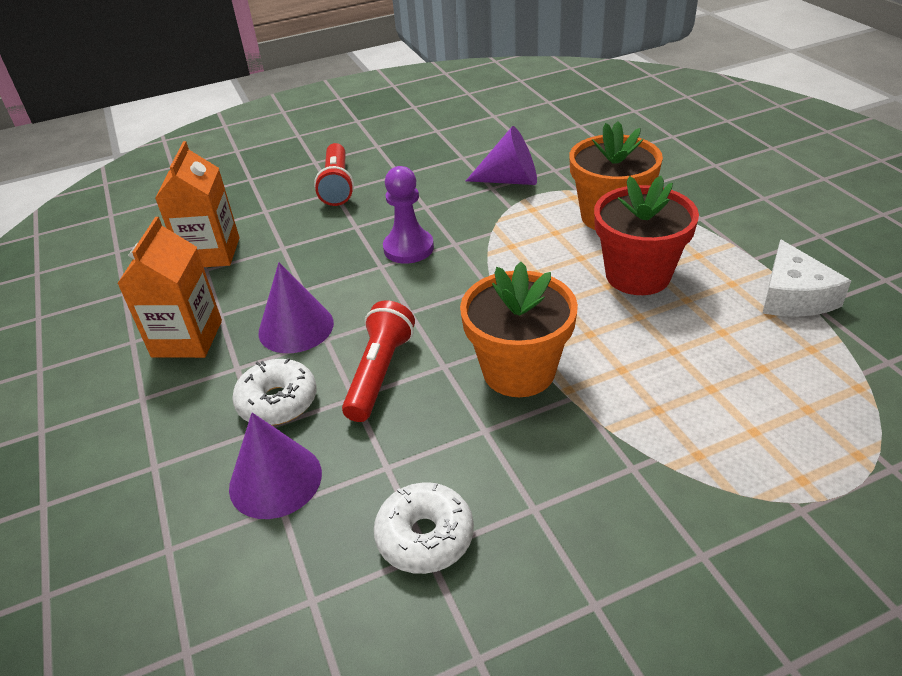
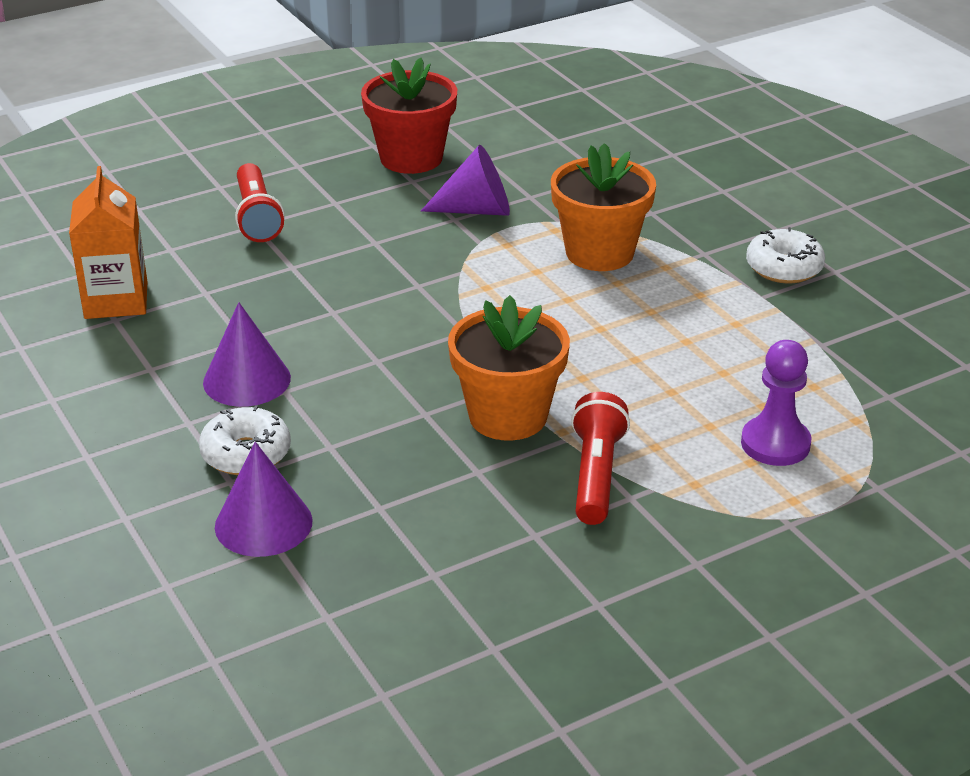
camera: 10 degrees left, 5 degrees down
(187, 339) = (119, 395): orange carton -> none
(379, 373) = (354, 423): red flashlight -> red flashlight (596, 475)
(408, 248) = (363, 291): purple pawn -> purple pawn (775, 444)
(425, 537) = (429, 562): white donut -> white donut (784, 268)
(637, 275) = (633, 317): red flower pot -> red flower pot (411, 158)
(793, 296) = (800, 335): white cheese -> none

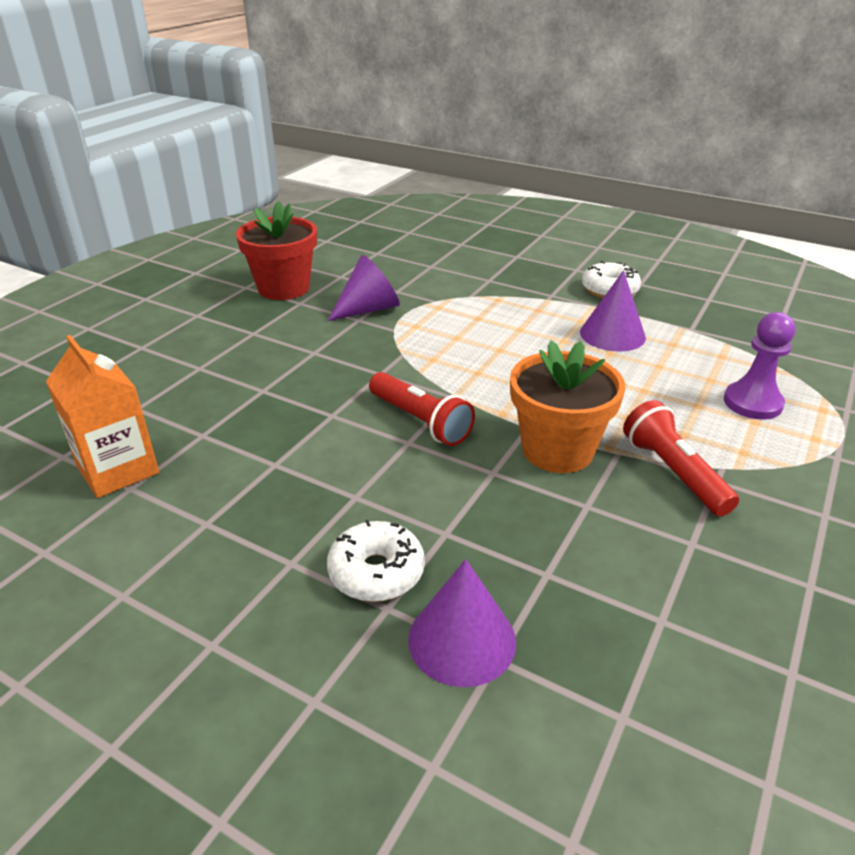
camera: 30 degrees left, 0 degrees up
(247, 380) = (311, 500): purple cone -> purple cone (612, 334)
(257, 217) = (196, 361): red flashlight -> red flashlight (420, 421)
(599, 252) = (485, 313): orange flower pot -> none

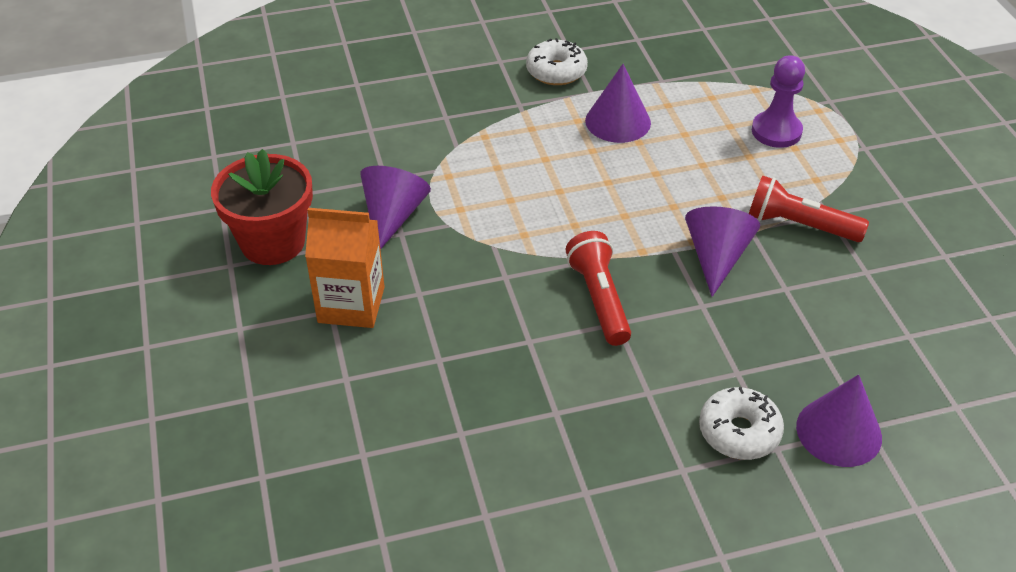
camera: 45 degrees left, 10 degrees up
(118, 469) = (449, 511): orange carton -> orange carton (351, 305)
(420, 421) = (599, 299): red flashlight -> red flashlight turned 105 degrees counterclockwise
(557, 450) = (716, 257): orange flower pot -> purple cone

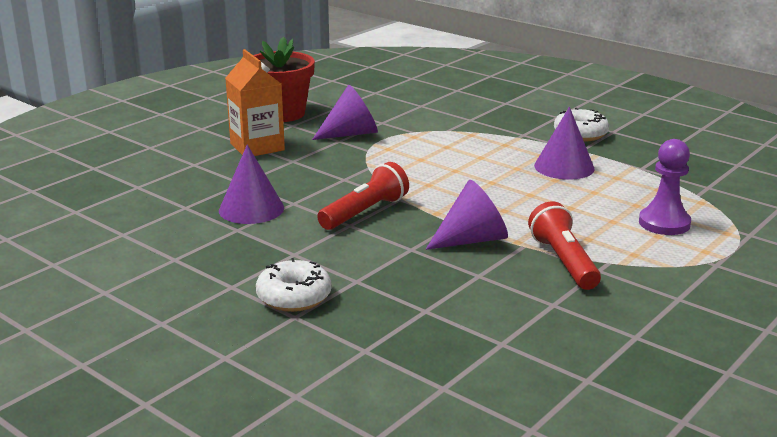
camera: 55 degrees right, 20 degrees down
(839, 431) = (343, 338): purple cone -> purple cone (251, 209)

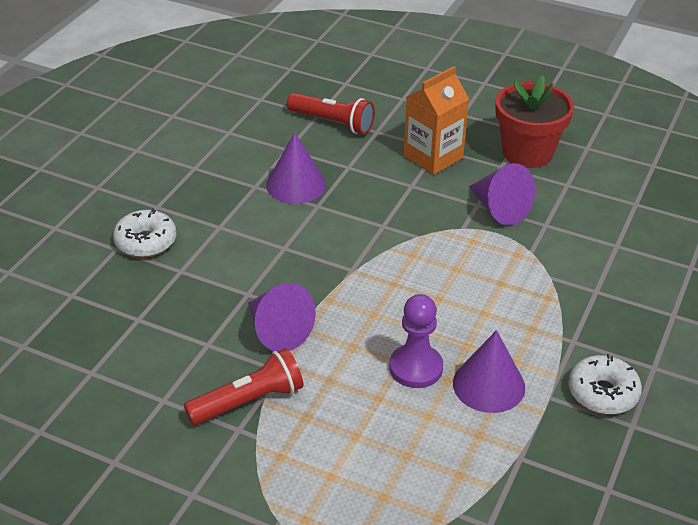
camera: 75 degrees right, 15 degrees up
(365, 212) = (312, 252): red flashlight -> red flashlight (332, 123)
(664, 223) = (365, 481): purple pawn -> purple pawn (416, 368)

